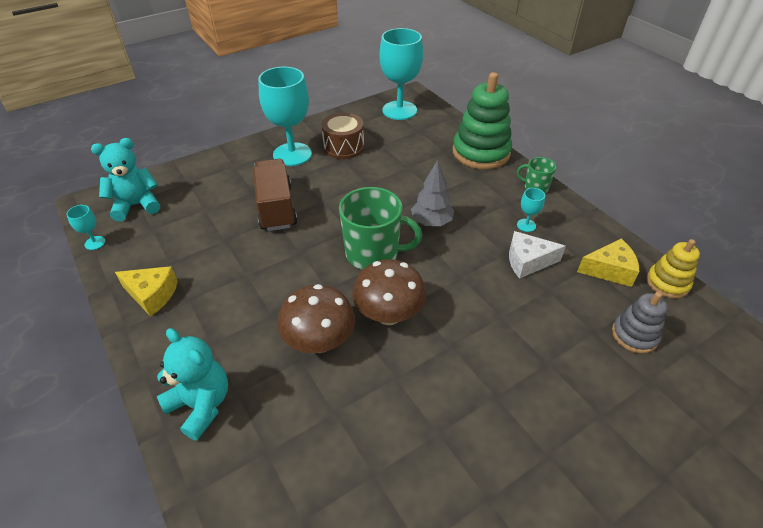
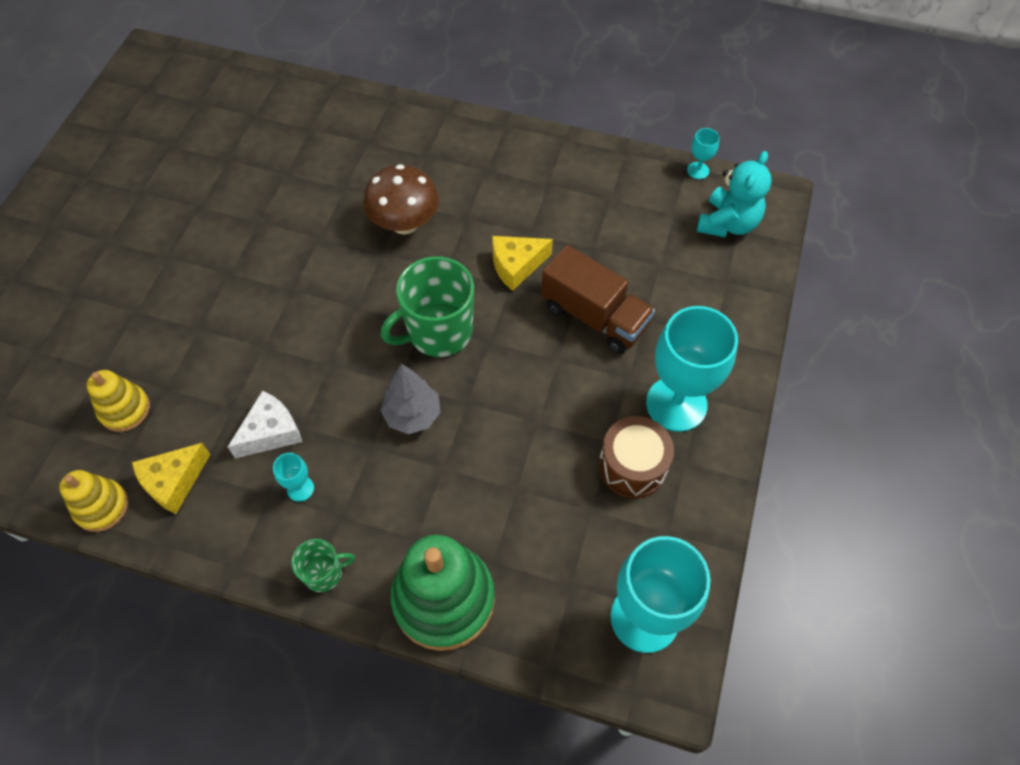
camera: 140 degrees right, 15 degrees up
(152, 295) = (581, 169): yellow cheese -> yellow cheese (516, 266)
(201, 405) = (442, 136): turquoise teddy bear -> none
(388, 314) = (368, 281): brown mushroom -> none
(634, 335) = (125, 409): grey stacking toy -> yellow stacking toy

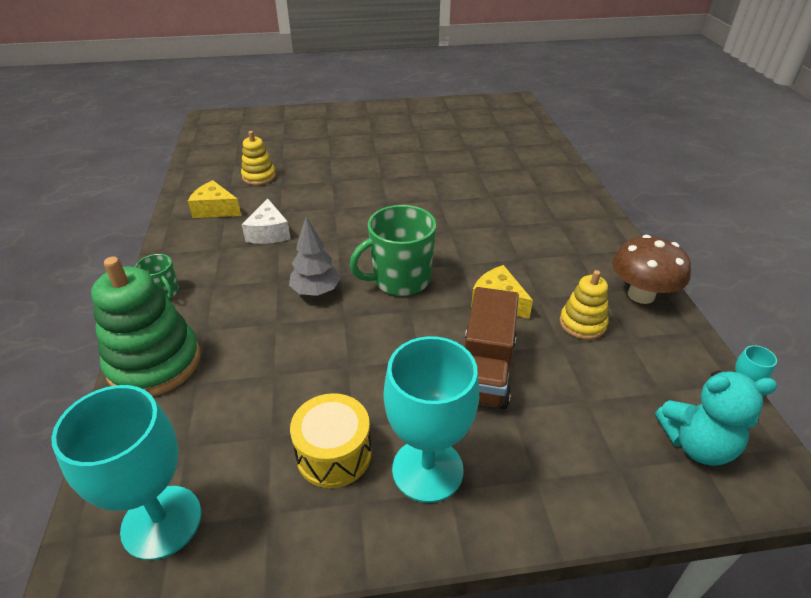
camera: 65 degrees right, 20 degrees down
(101, 507) = (189, 192): yellow stacking toy -> yellow stacking toy (582, 323)
(271, 432) = (269, 233): white cheese -> white cheese turned 60 degrees clockwise
(300, 488) = (229, 259): turquoise goblet -> none
(404, 223) = (485, 231): brown mushroom -> brown mushroom (641, 295)
(438, 332) = (400, 279): green mug -> green mug turned 60 degrees counterclockwise
(632, 466) = (334, 454): brown drum -> yellow drum

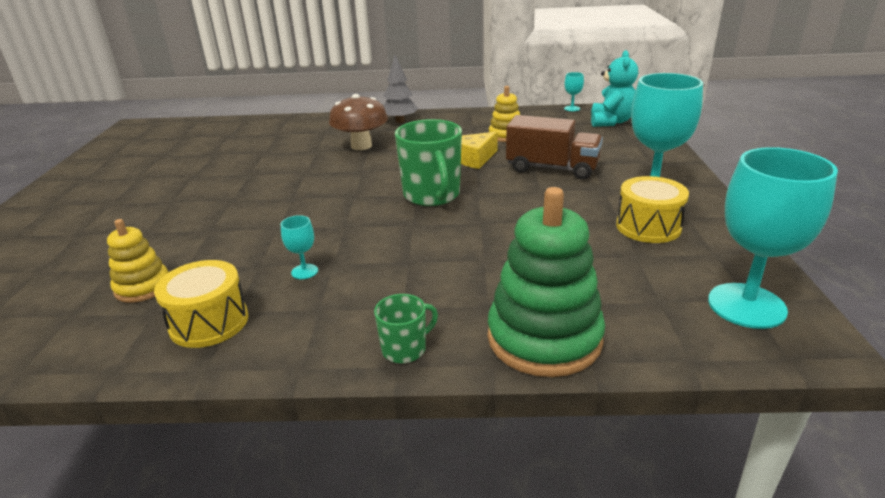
camera: 80 degrees left, 10 degrees down
(215, 209) = (209, 322): yellow cheese -> yellow drum
(269, 233) = (304, 271): white cheese -> turquoise goblet
(316, 291) = (437, 237): grey tree -> grey tree (400, 121)
(641, 295) = (478, 117): brown mushroom -> brown mushroom (361, 146)

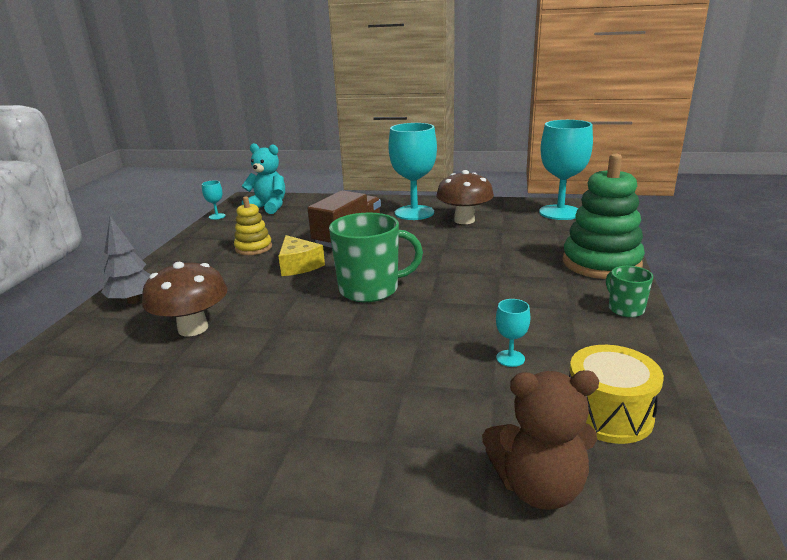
camera: 80 degrees left, 5 degrees down
(143, 287) = (539, 487): yellow stacking toy -> brown teddy bear
(648, 227) = (464, 220): yellow drum -> brown mushroom

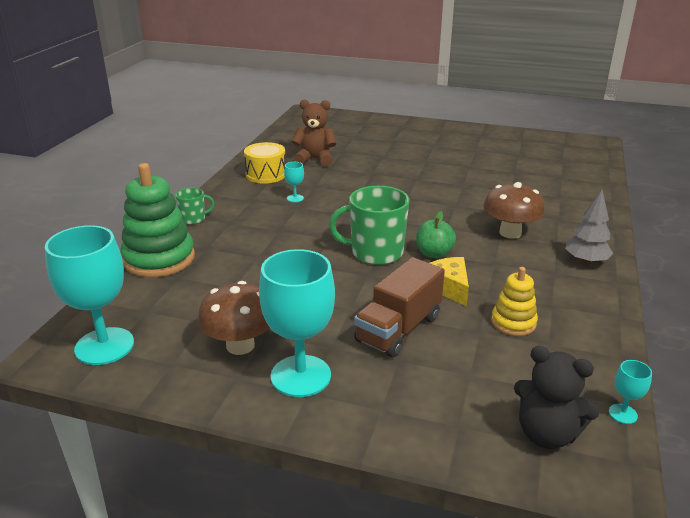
camera: 175 degrees left, 5 degrees up
(268, 207) = (546, 434): turquoise teddy bear -> black teddy bear
(303, 294) = (434, 253): none -> green apple
(625, 309) = (193, 219): green mug -> green mug turned 90 degrees counterclockwise

